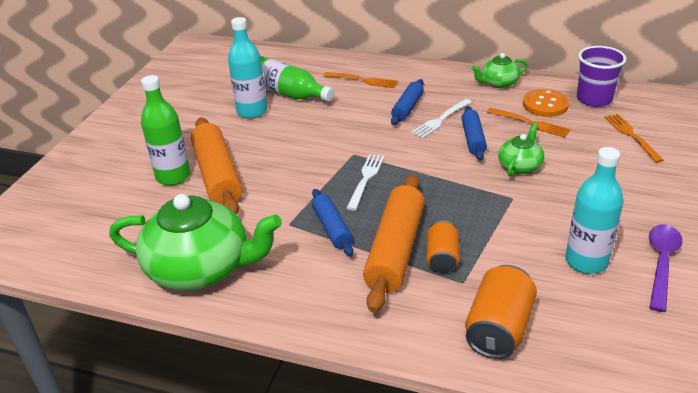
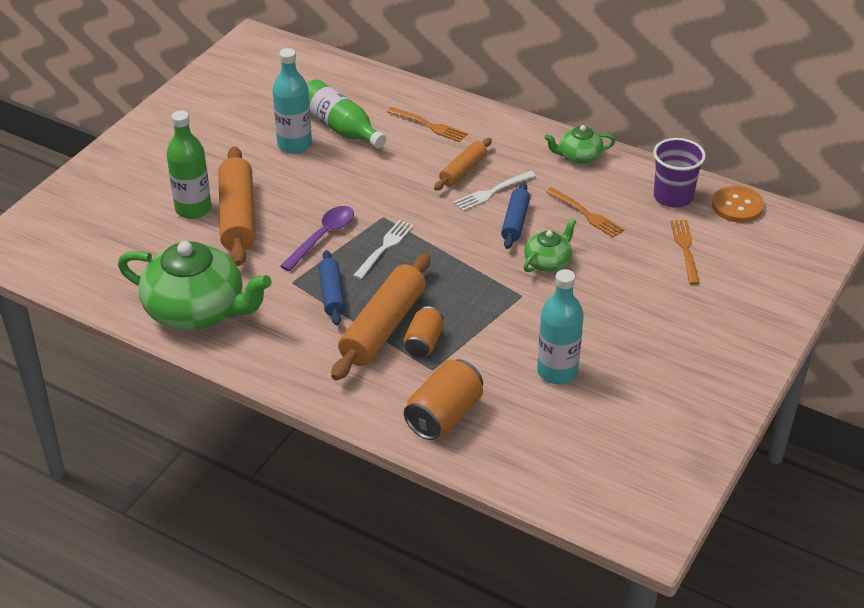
camera: 10 degrees right, 5 degrees up
(407, 108) = (463, 171): blue rolling pin -> orange rolling pin
(545, 105) = (615, 194): orange button -> orange button (737, 206)
(661, 263) = (627, 387): purple spoon -> purple spoon (323, 237)

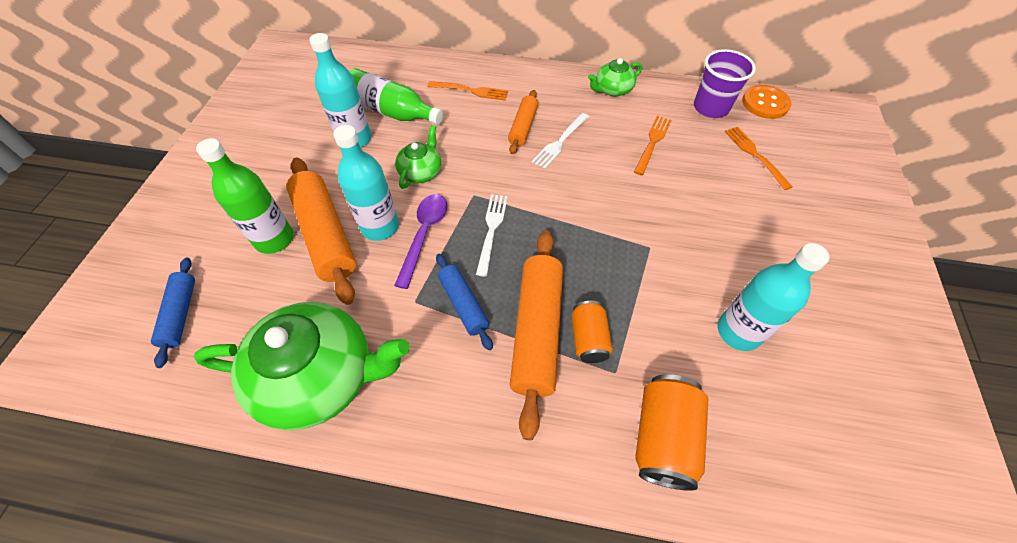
camera: 20 degrees left, 15 degrees up
(287, 221) = (380, 227): none -> turquoise bottle
(515, 222) = (597, 167): blue rolling pin -> blue rolling pin (180, 314)
(548, 262) = (651, 202): green teapot -> green teapot (421, 171)
(586, 214) = (652, 143): orange fork -> orange fork turned 90 degrees counterclockwise

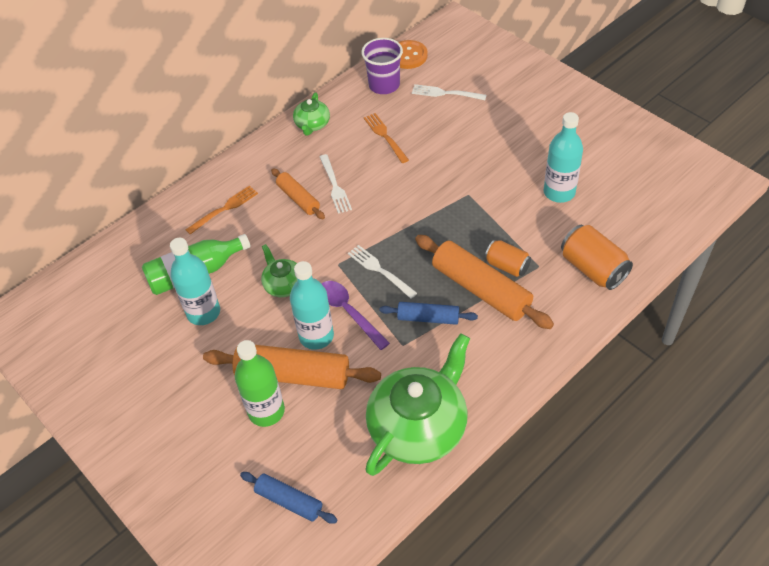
camera: 50 degrees left, 5 degrees down
(755, 155) = (445, 93): orange fork -> white fork

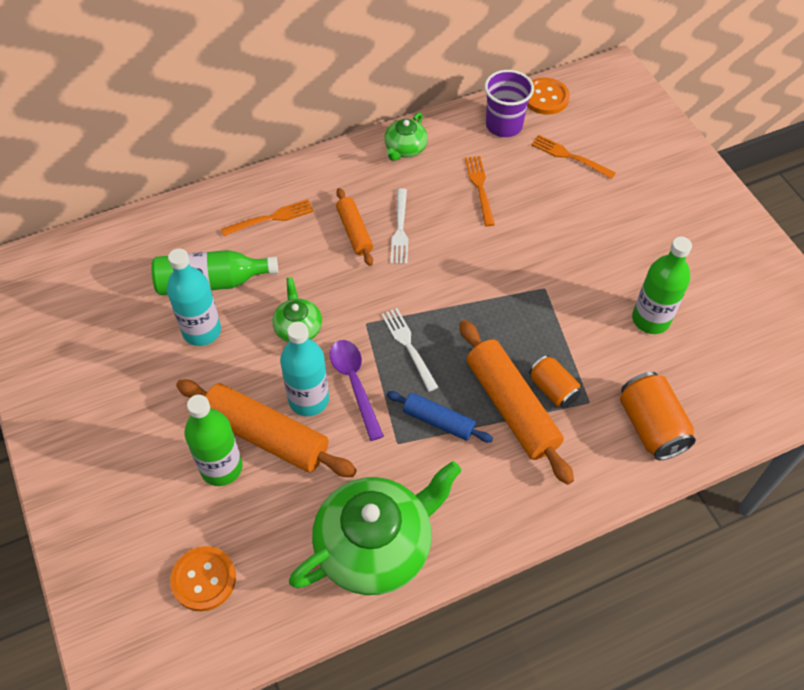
camera: 15 degrees right, 5 degrees up
(289, 501) = (204, 579): blue rolling pin -> orange button
(445, 93) = (569, 156): white fork -> orange fork
(559, 192) = (650, 319): turquoise bottle -> green bottle

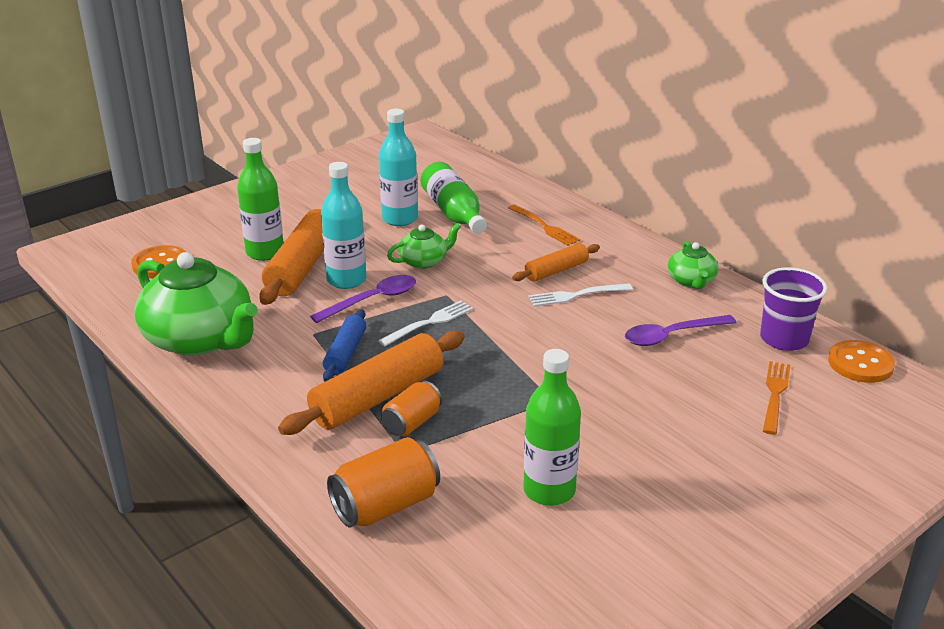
camera: 75 degrees right, 25 degrees down
(405, 148) = (691, 281): green teapot -> green teapot turned 105 degrees counterclockwise
(479, 188) = (671, 336): orange fork -> purple spoon

